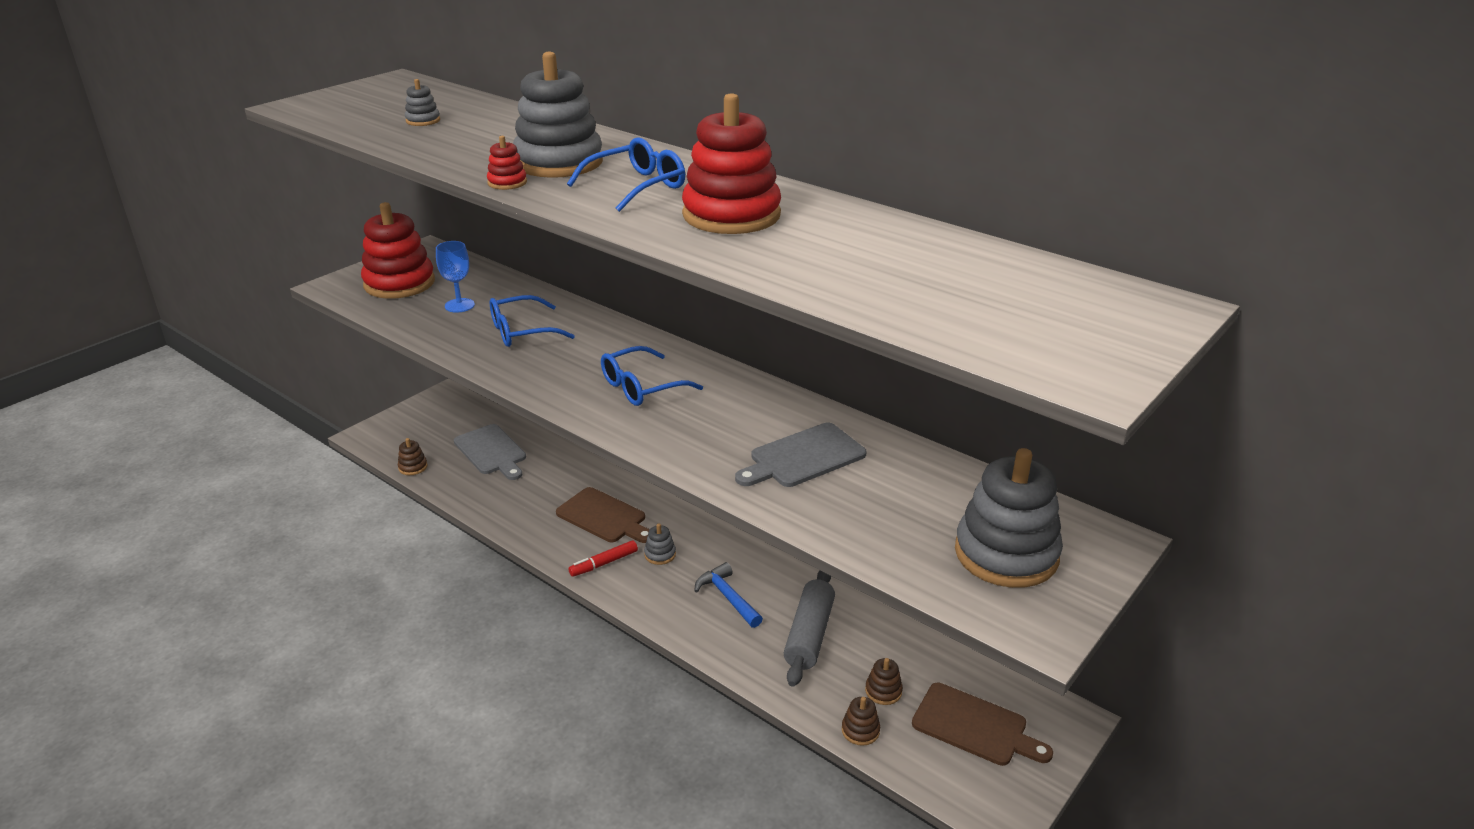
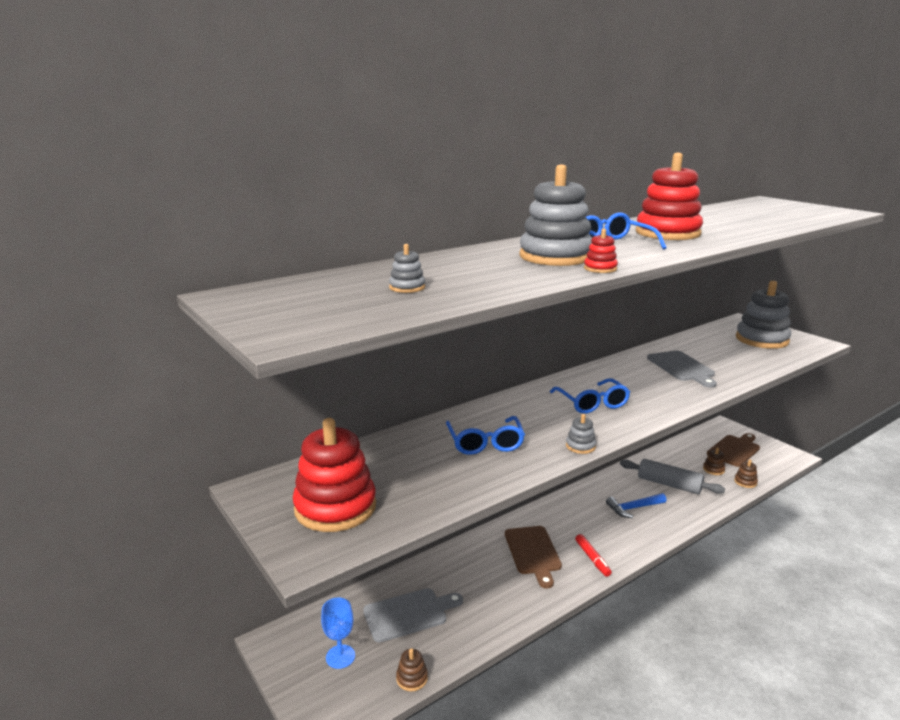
camera: 75 degrees left, 10 degrees down
(459, 305) = (414, 472): blue goblet -> blue goblet (340, 656)
(604, 517) = (533, 552): brown cutting board -> brown cutting board turned 120 degrees clockwise
(660, 554) = (585, 530): grey stacking toy -> grey stacking toy (580, 446)

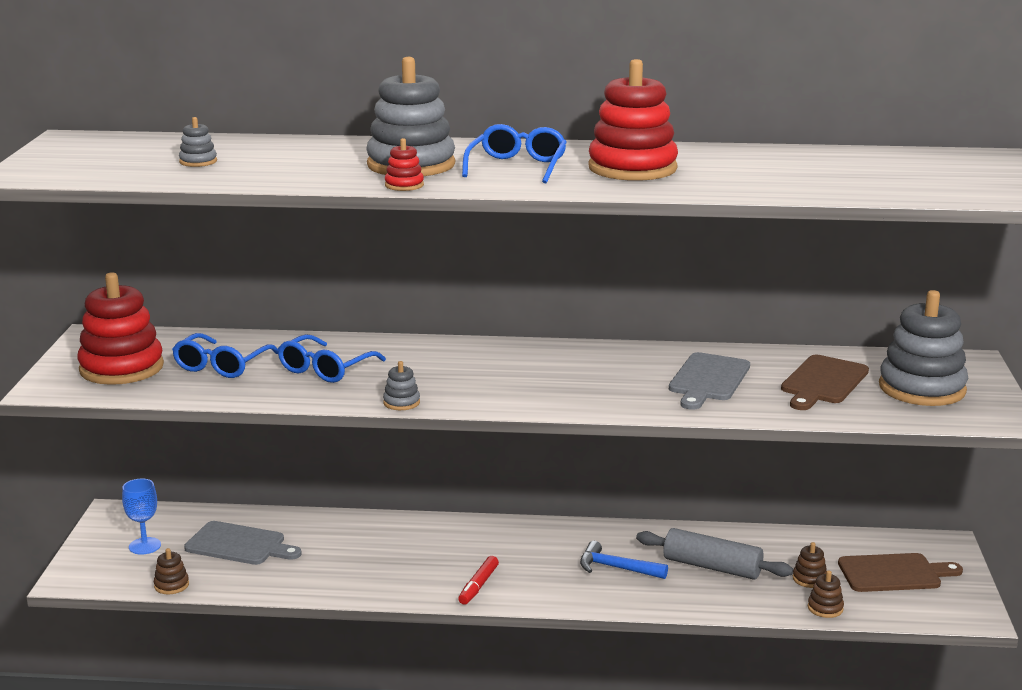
camera: 40 degrees right, 0 degrees up
(533, 552) = (429, 554): brown cutting board -> brown cutting board (823, 382)
(592, 403) = (507, 375): blue glasses -> blue glasses (222, 366)
(669, 484) = (712, 567): grey rolling pin -> grey rolling pin turned 45 degrees counterclockwise

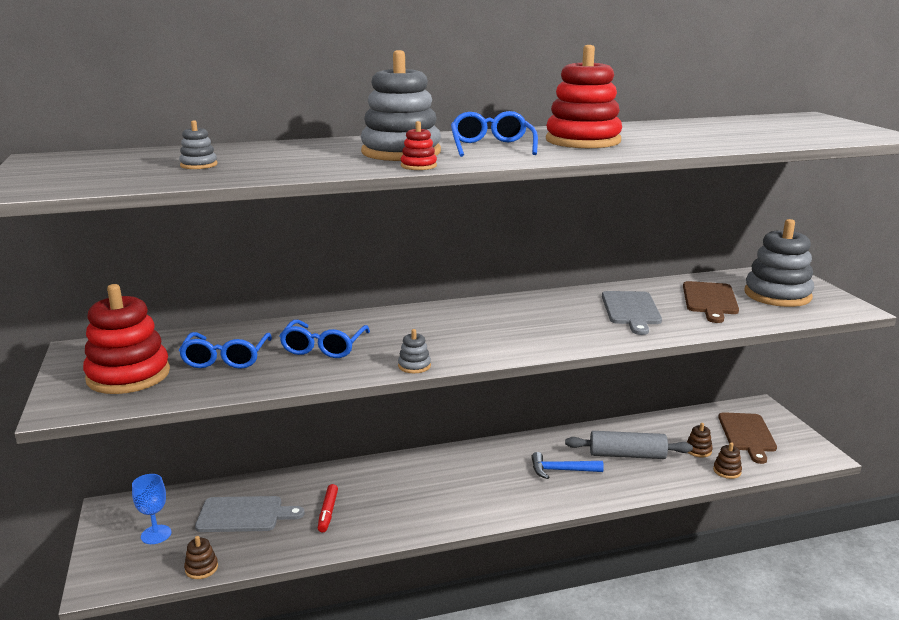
camera: 20 degrees left, 0 degrees up
(478, 586) = (469, 509): red marker -> red marker (328, 512)
(894, 573) = (747, 434): brown cutting board -> brown cutting board turned 120 degrees clockwise

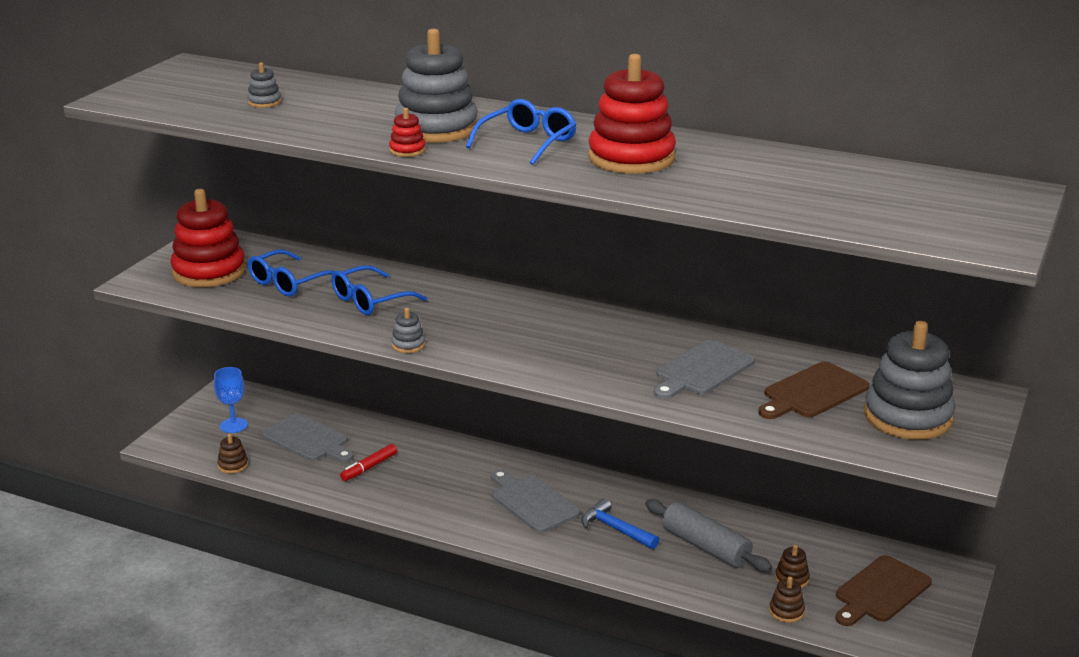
camera: 40 degrees right, 5 degrees up
(483, 479) = (532, 502): none -> grey cutting board

